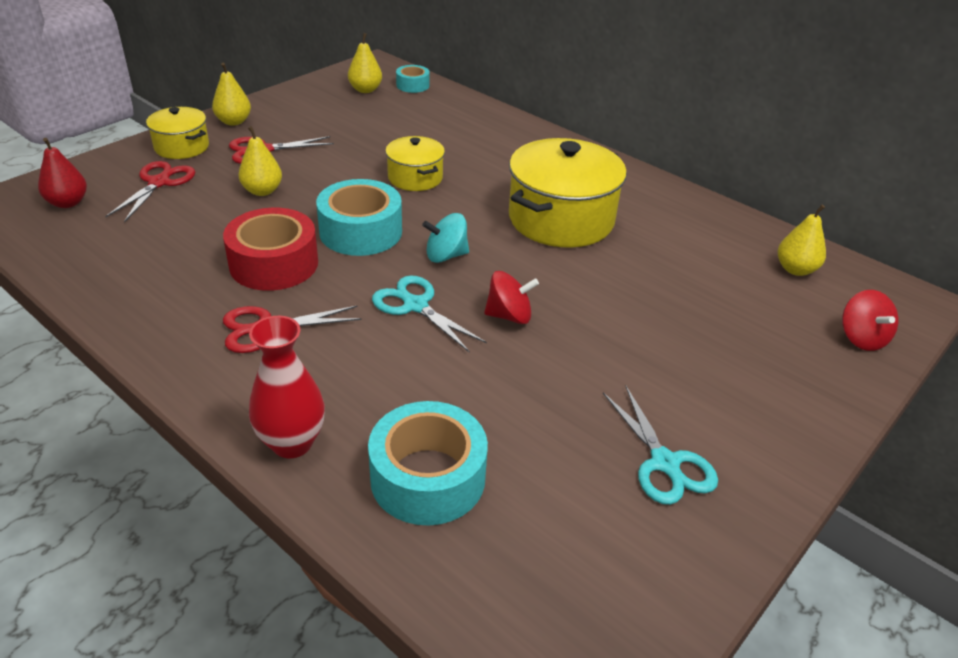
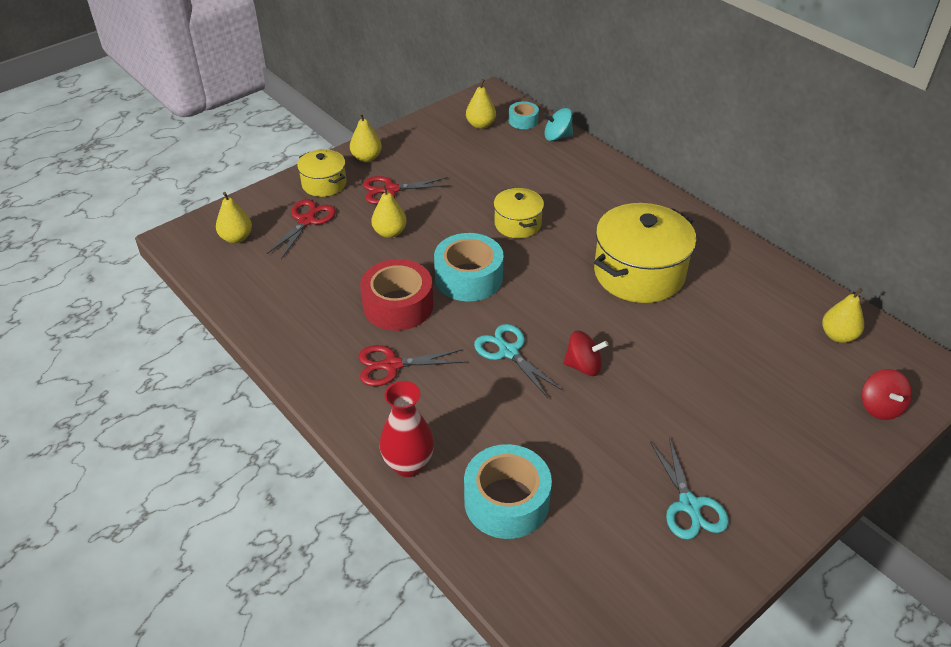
camera: 10 degrees right, 5 degrees up
(68, 203) = (236, 238): red pear -> yellow pear
(446, 255) = (537, 305): turquoise spinning top -> turquoise spinning top (557, 137)

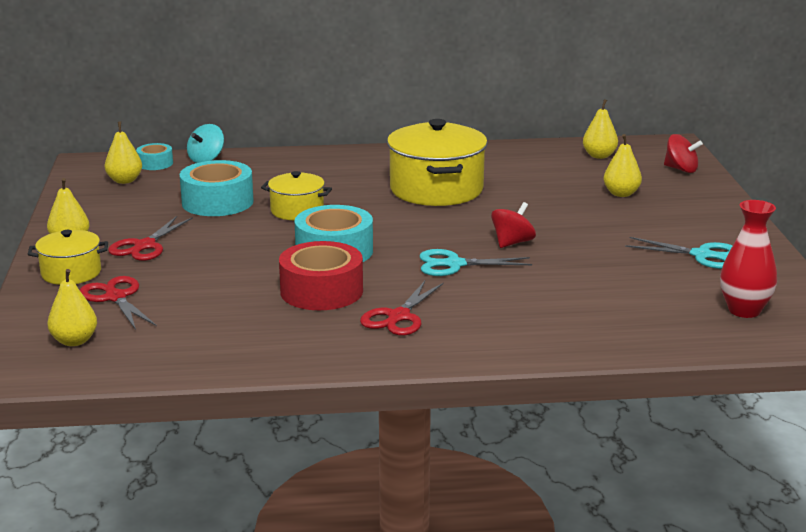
camera: 55 degrees left, 20 degrees down
(390, 232) = (209, 265): yellow pear -> yellow pear (621, 194)
(408, 465) = (533, 345): red vase -> red vase (744, 310)
(506, 501) = (623, 317): turquoise tape -> turquoise tape (217, 202)

